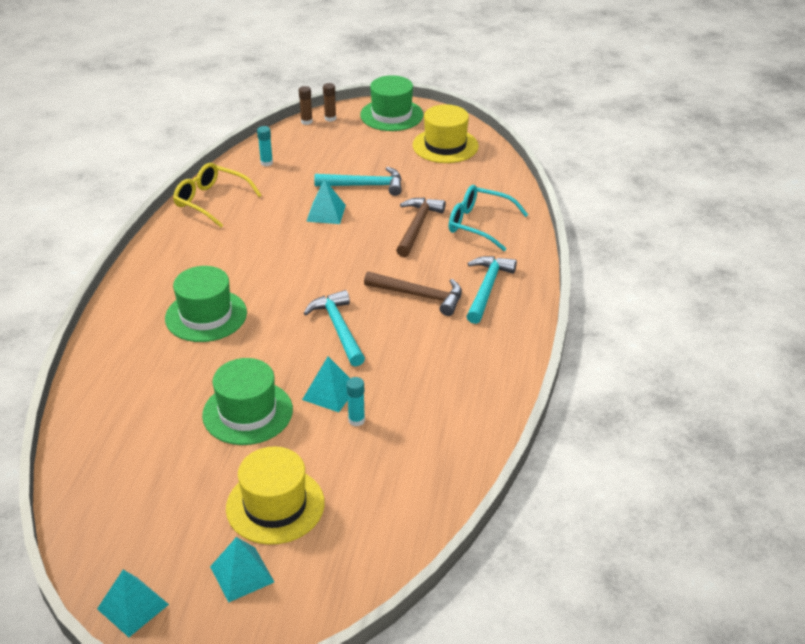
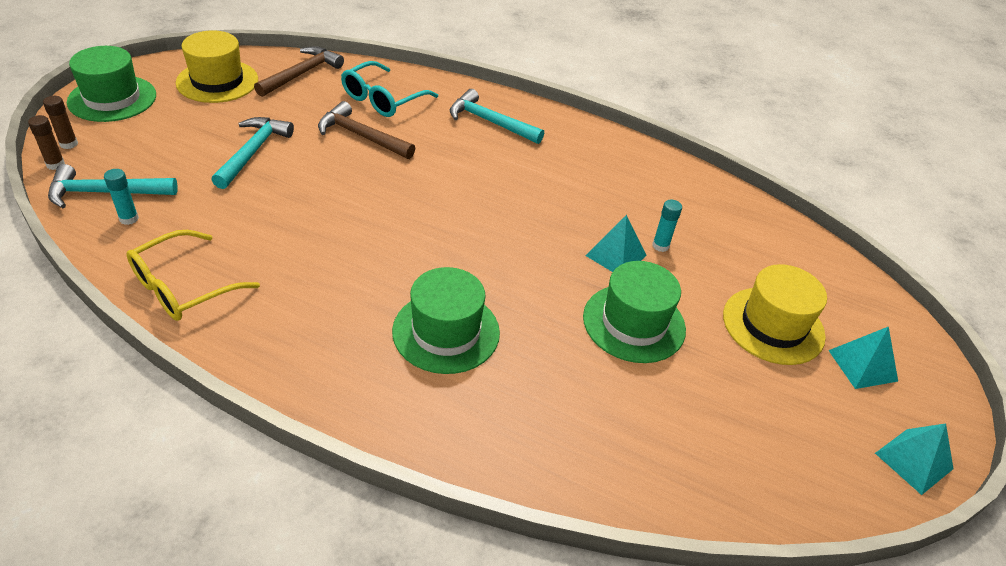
camera: 80 degrees left, 5 degrees up
(326, 213) = (289, 192): turquoise pyramid -> none
(338, 328) = (514, 228): turquoise hammer -> turquoise hammer (105, 193)
(419, 296) = (483, 163): brown hammer -> brown hammer (302, 74)

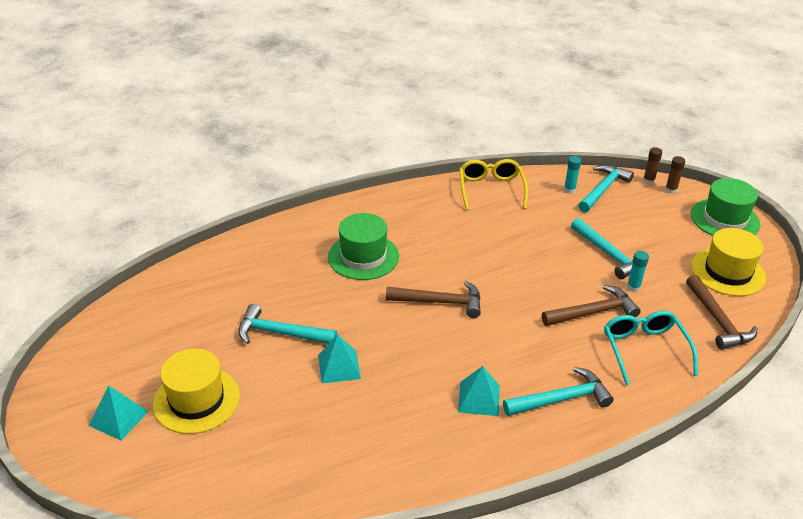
camera: 135 degrees right, 5 degrees down
(454, 232) = (440, 302): none -> brown hammer
(634, 323) = (280, 333): green hat -> turquoise hammer
(660, 246) = (321, 398): turquoise glue stick -> turquoise glue stick (633, 287)
(913, 461) = (59, 378): turquoise pyramid -> turquoise pyramid (479, 398)

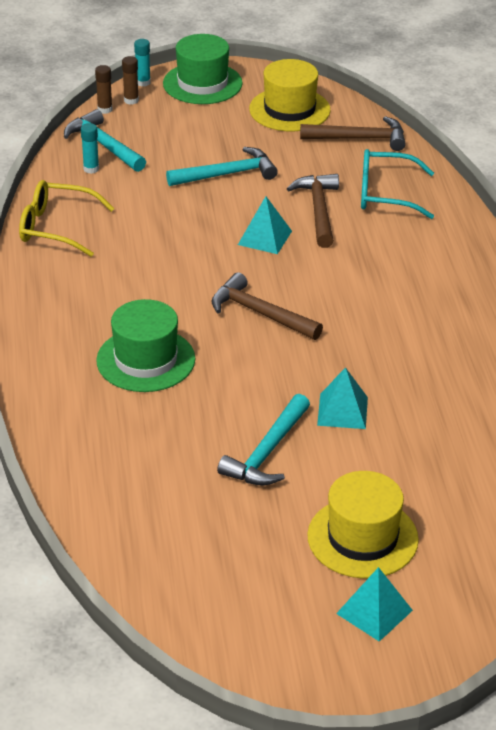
camera: 75 degrees left, 0 degrees up
(440, 302) = (260, 313): brown hammer -> brown hammer turned 75 degrees counterclockwise
(479, 398) = (422, 317): turquoise pyramid -> turquoise pyramid (264, 237)
(561, 399) = (438, 264): turquoise hammer -> none
(633, 287) = (289, 174): turquoise glue stick -> turquoise glue stick (143, 82)

